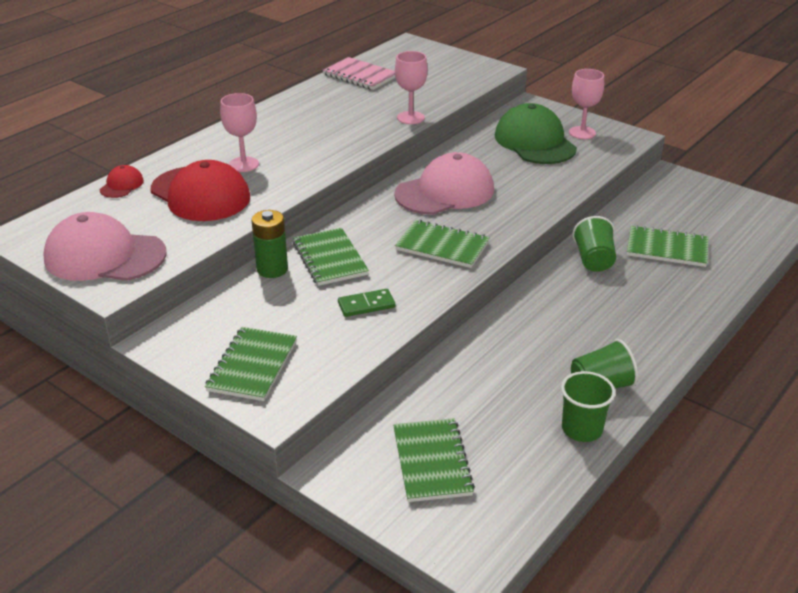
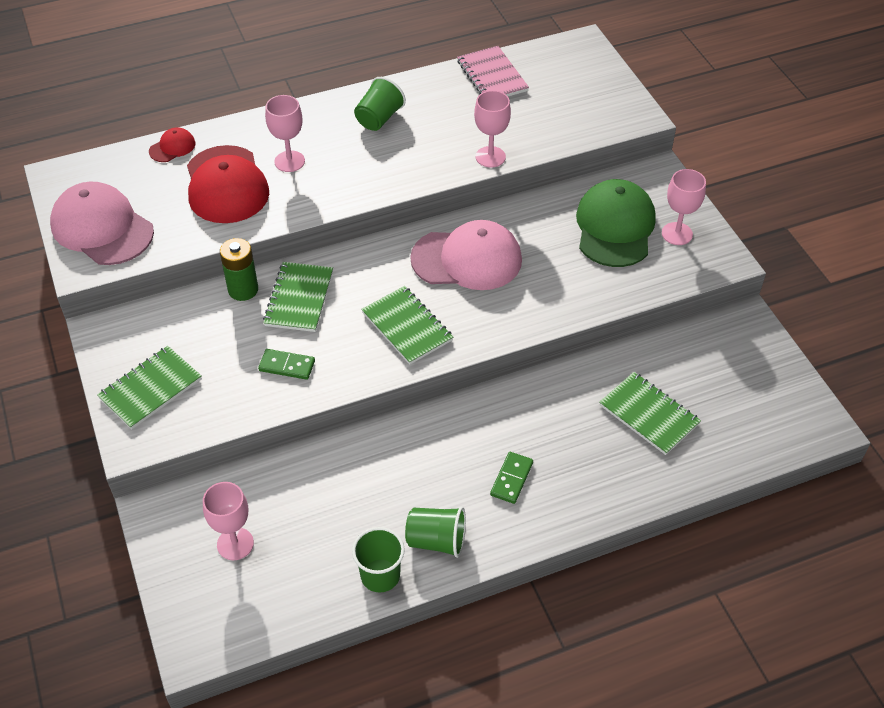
camera: 30 degrees right, 15 degrees up
(431, 462) = (235, 544): green notebook -> pink goblet
(593, 260) = (562, 396): green cup -> green cup (379, 118)
(614, 323) = (511, 479): none -> green domino

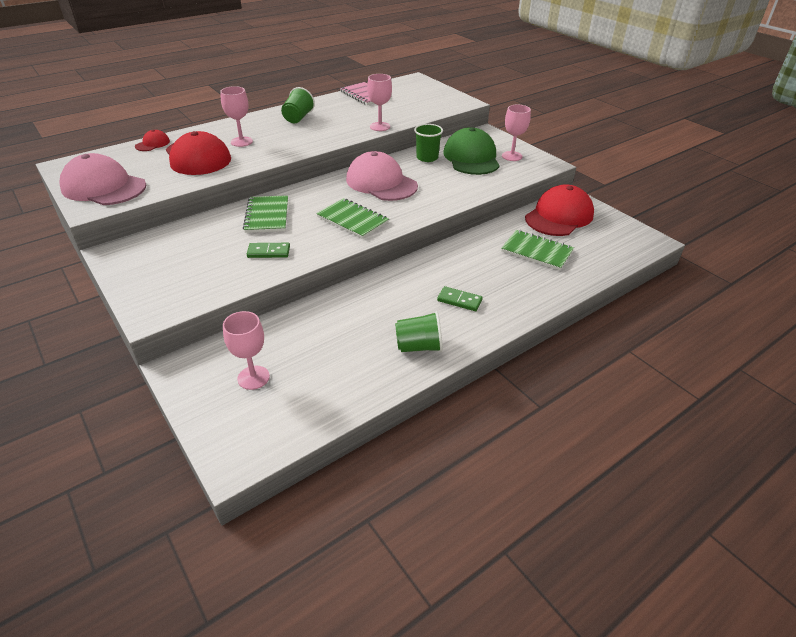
camera: 15 degrees left, 10 degrees down
(150, 389) = (159, 280): green notebook -> none
(243, 290) = (223, 216): green battery -> none
(380, 575) = (383, 377): green cup -> green cup (427, 158)
(467, 259) = (381, 183): pink cap -> pink cap turned 120 degrees counterclockwise
(511, 479) = (459, 300): green domino -> green domino turned 75 degrees counterclockwise
(710, 353) = (559, 216): none -> red cap

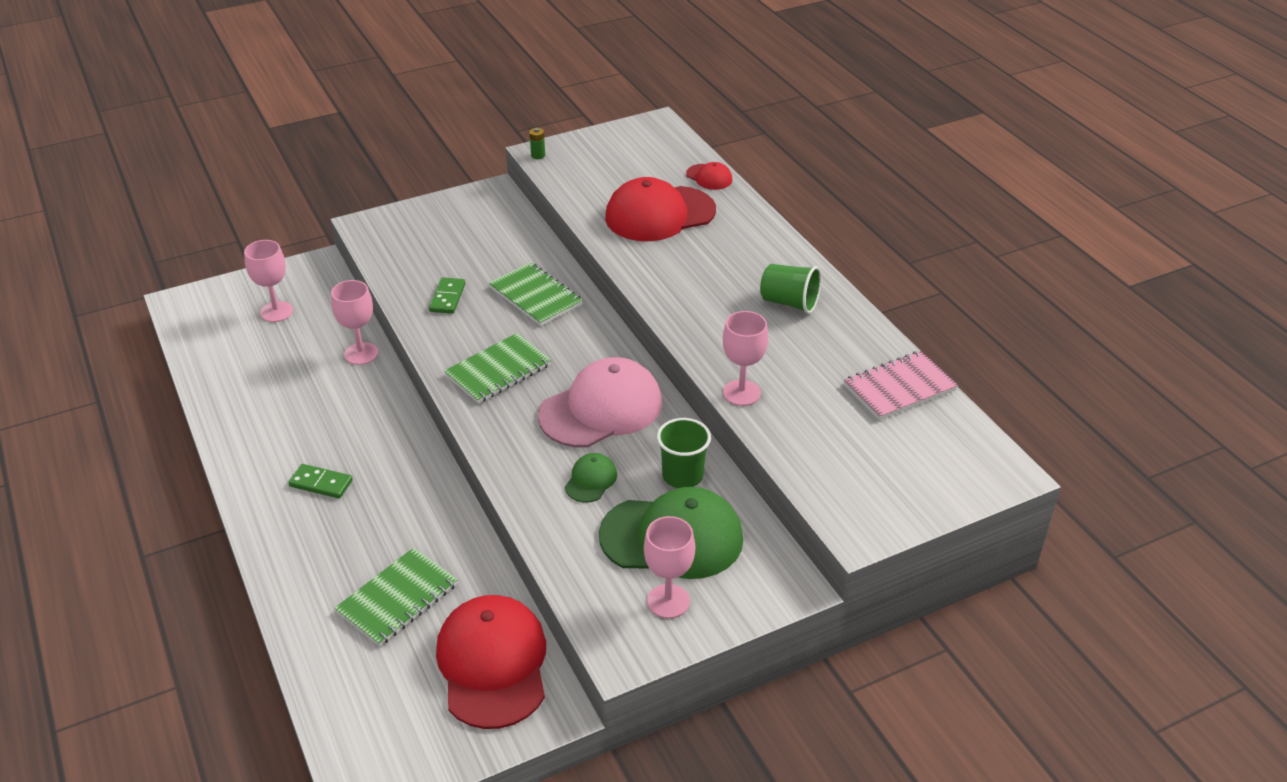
camera: 100 degrees right, 0 degrees up
(94, 209) = (538, 155): none -> green battery
(104, 187) = (590, 155): pink cap -> none
(241, 142) = (703, 248): pink goblet -> pink goblet (361, 354)
(267, 216) = (535, 296): green notebook -> green notebook turned 45 degrees clockwise
(419, 346) = (256, 433): green cup -> none
(441, 180) = (591, 480): none -> green cap
(459, 300) = (321, 483): green domino -> green domino turned 75 degrees clockwise
(559, 216) = (493, 664): red cap -> red cap turned 150 degrees counterclockwise

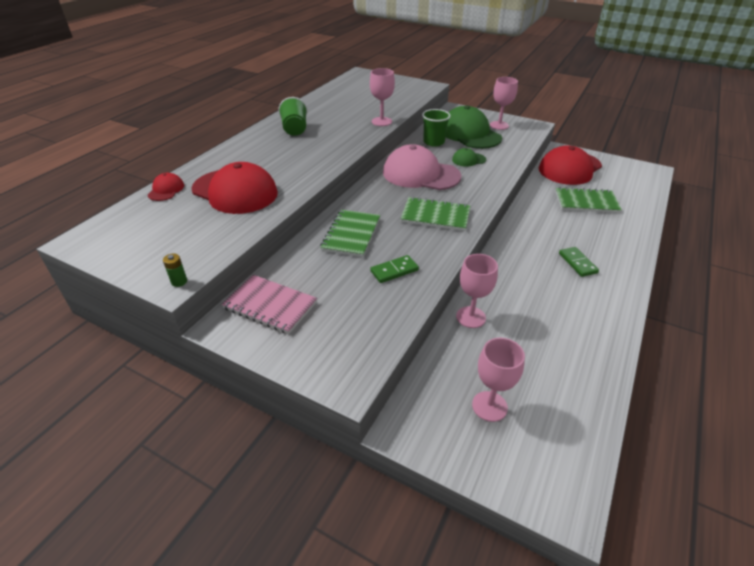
camera: 125 degrees left, 0 degrees up
(899, 388) = (333, 95): pink notebook -> pink notebook (270, 305)

